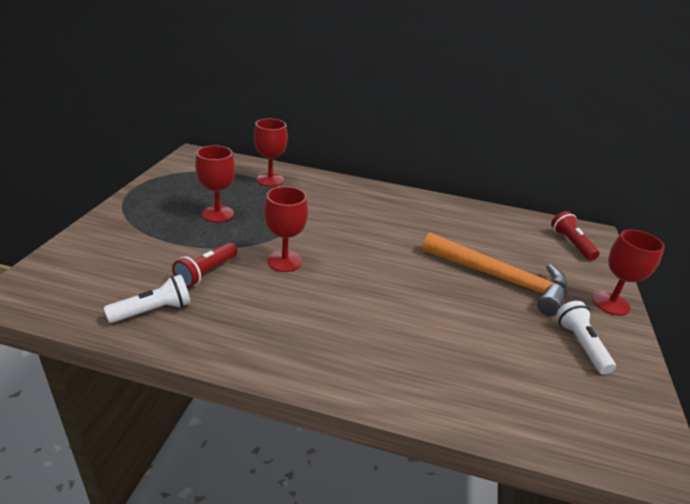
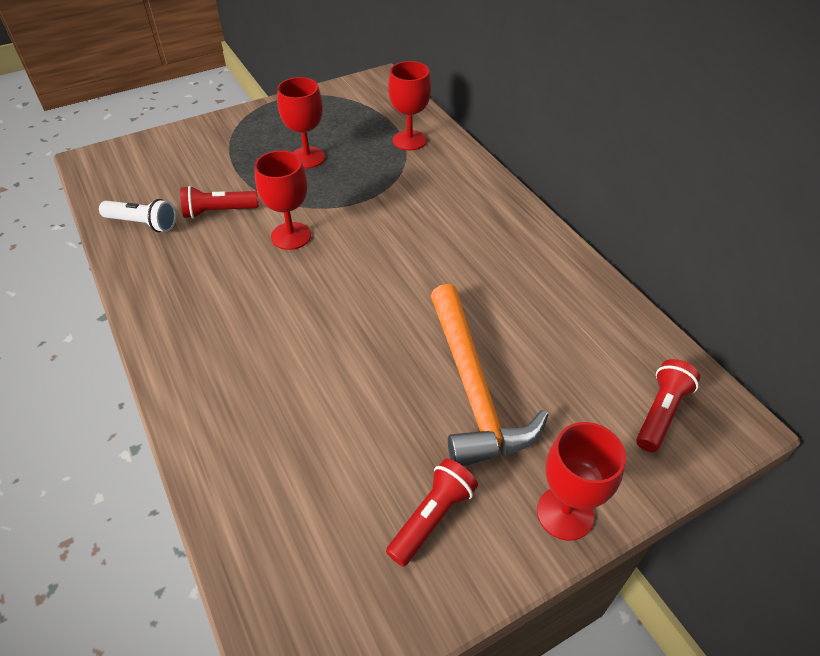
camera: 50 degrees right, 15 degrees up
(581, 344) = (432, 517): white flashlight -> red flashlight

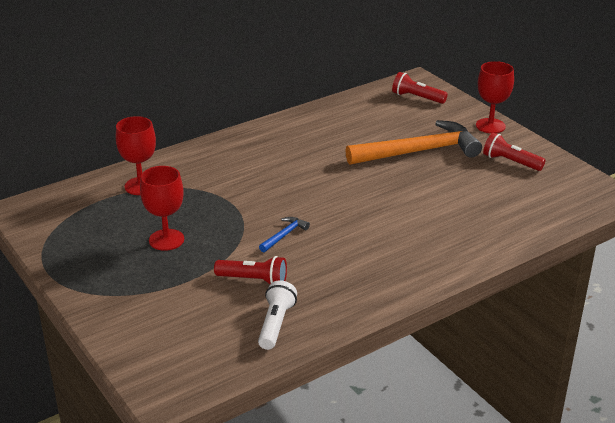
camera: 95 degrees left, 15 degrees down
(218, 212) = (254, 280): red flashlight -> red flashlight turned 60 degrees counterclockwise
(291, 236) = (284, 235): red goblet -> blue hammer

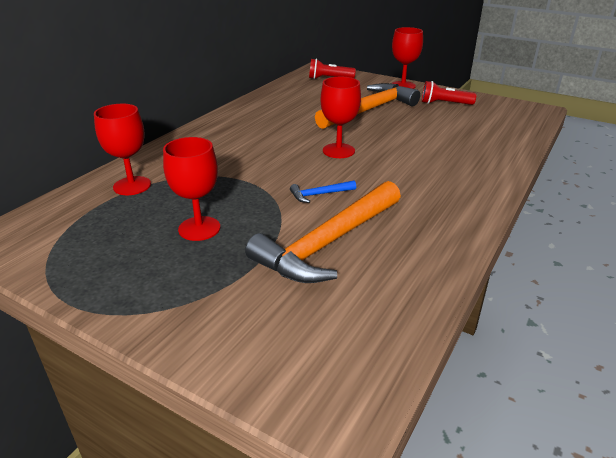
camera: 25 degrees left, 0 degrees up
(254, 280) = (329, 243): red flashlight -> orange hammer
(276, 324) = (394, 280): white flashlight -> none
(284, 235) = (319, 194): blue hammer -> blue hammer turned 120 degrees counterclockwise
(341, 194) = (338, 151): none -> red goblet

